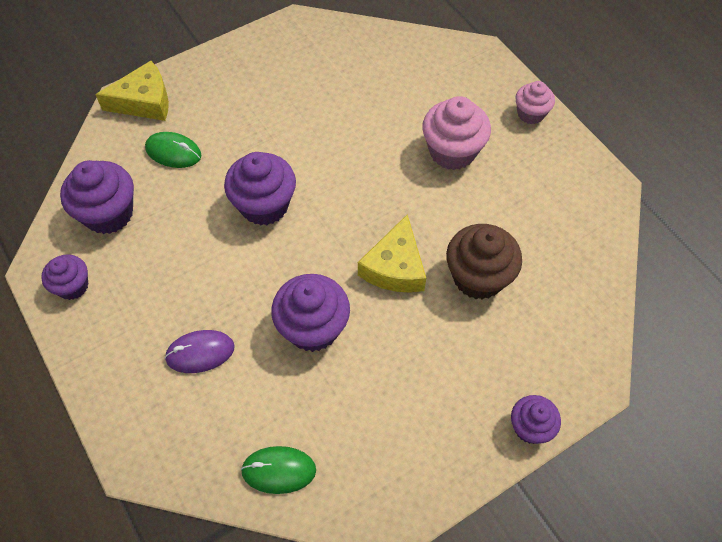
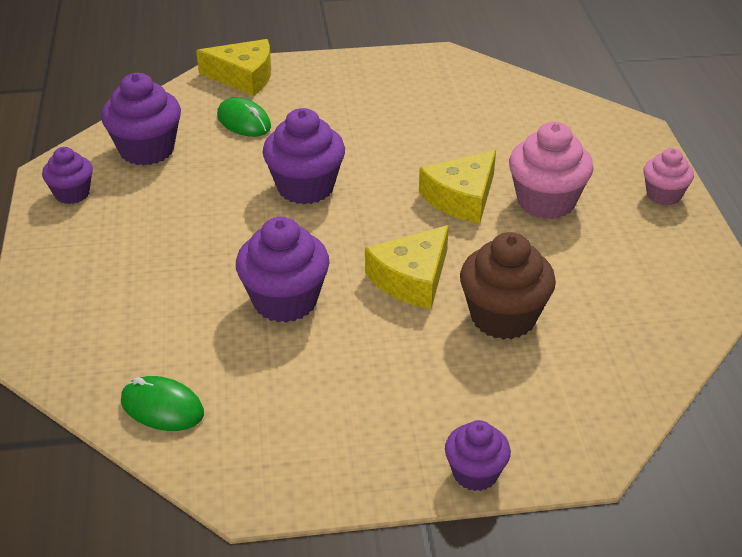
camera: 25 degrees right, 20 degrees down
(200, 352) = (154, 283): purple mouse -> none
(389, 171) = (461, 198): none -> yellow cheese

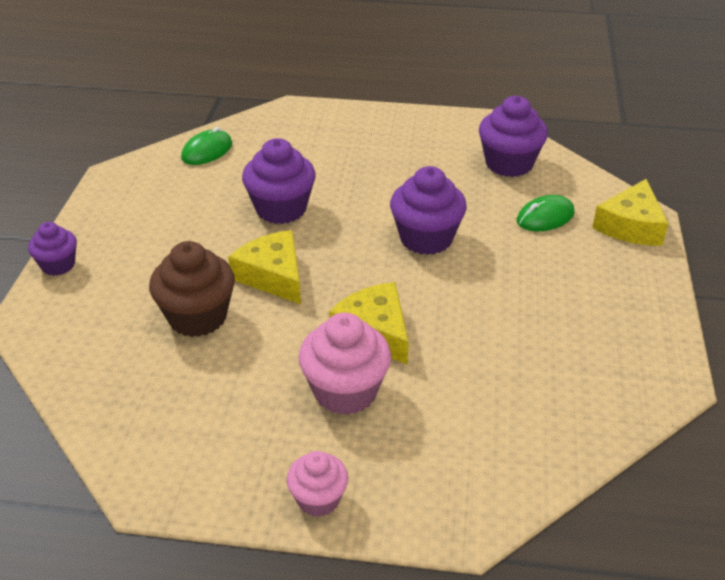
camera: 105 degrees right, 0 degrees up
(72, 193) = (456, 129): purple cupcake -> none

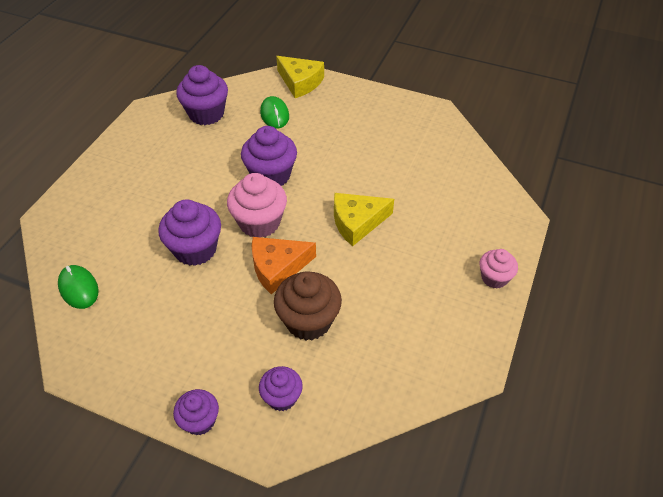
camera: 75 degrees left, 10 degrees up
(89, 317) = (282, 397): none -> purple cupcake
(273, 276) = (278, 267): yellow cheese -> orange cheese
(345, 391) = (408, 248): pink cupcake -> pink cupcake (259, 223)

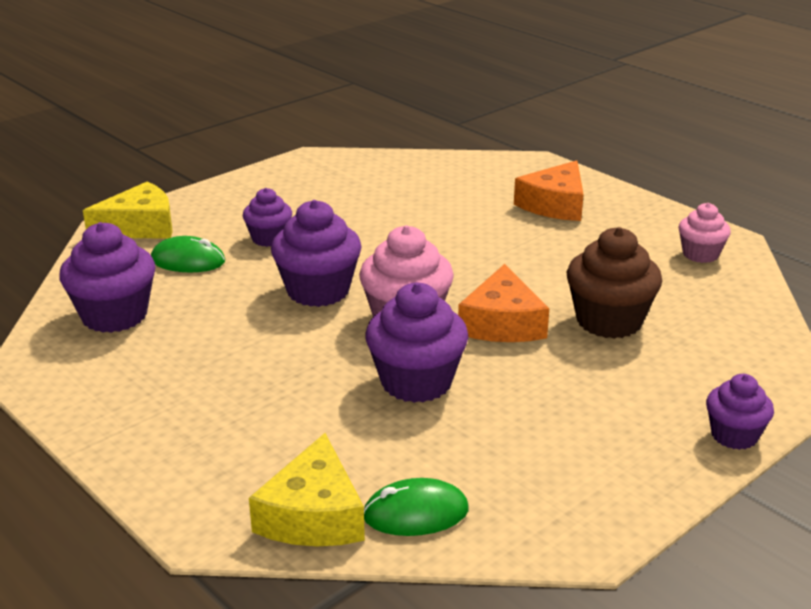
camera: 65 degrees left, 20 degrees down
(282, 397) = (720, 365): purple cupcake -> purple cupcake (269, 238)
(357, 222) = (465, 252): yellow cheese -> yellow cheese (313, 515)
(458, 248) = (555, 204): none -> orange cheese
(494, 278) = (612, 198): pink cupcake -> pink cupcake (700, 254)

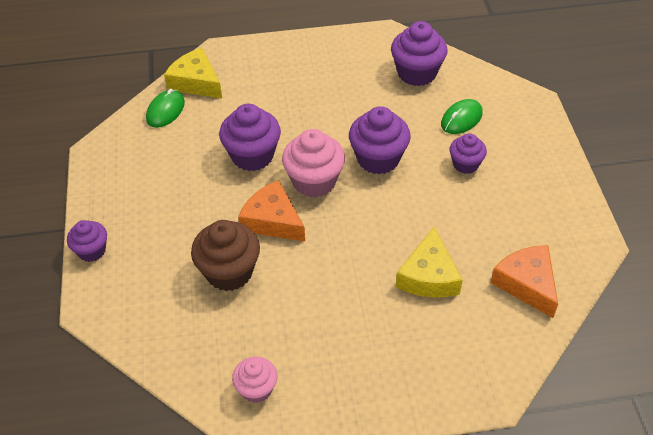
camera: 125 degrees right, 20 degrees up
(140, 226) = (527, 113): yellow cheese -> yellow cheese (428, 276)
(555, 204) = (402, 352): orange cheese -> orange cheese (527, 284)

